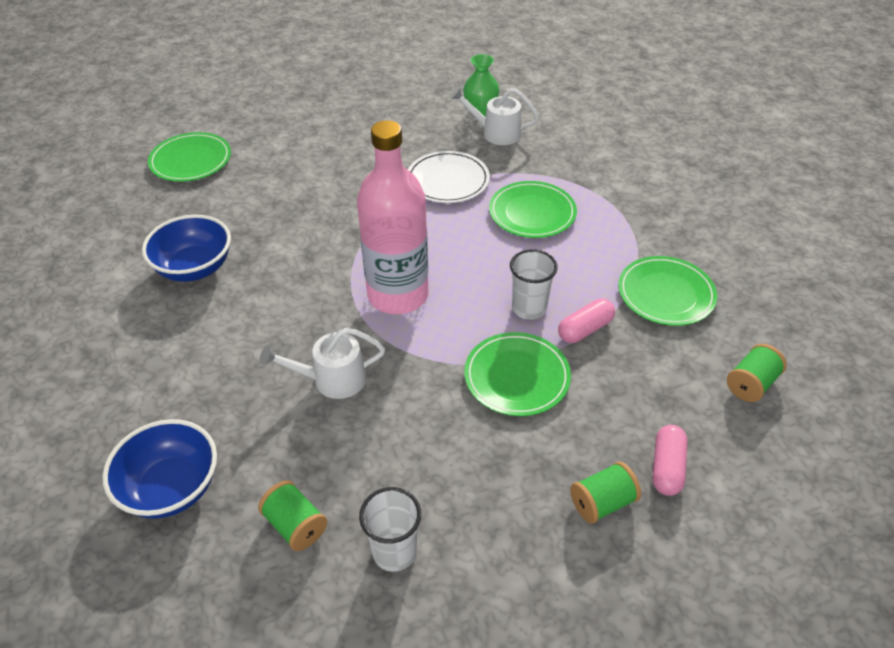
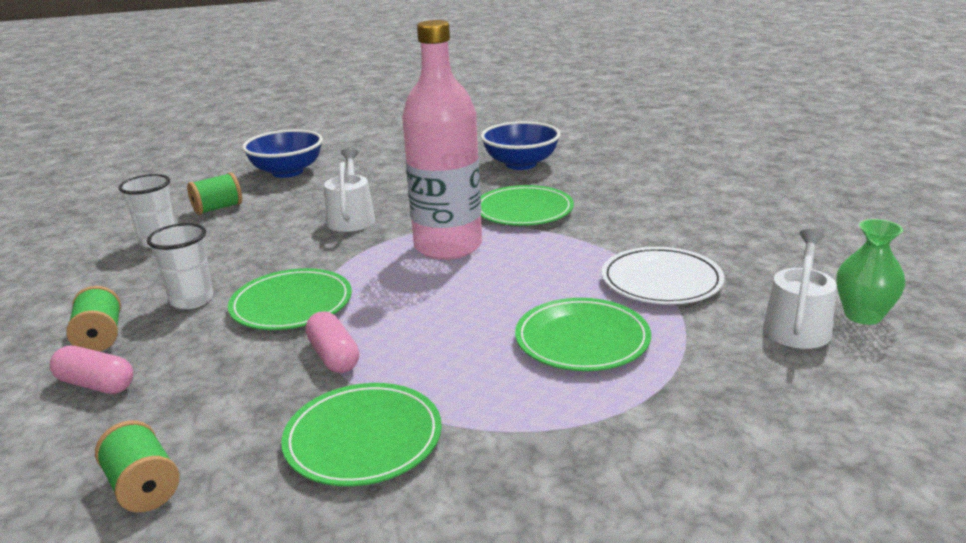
camera: 100 degrees right, 20 degrees down
(191, 160) = (689, 153): green plate -> green plate (524, 210)
(529, 308) = (390, 320): white cup -> white cup (192, 300)

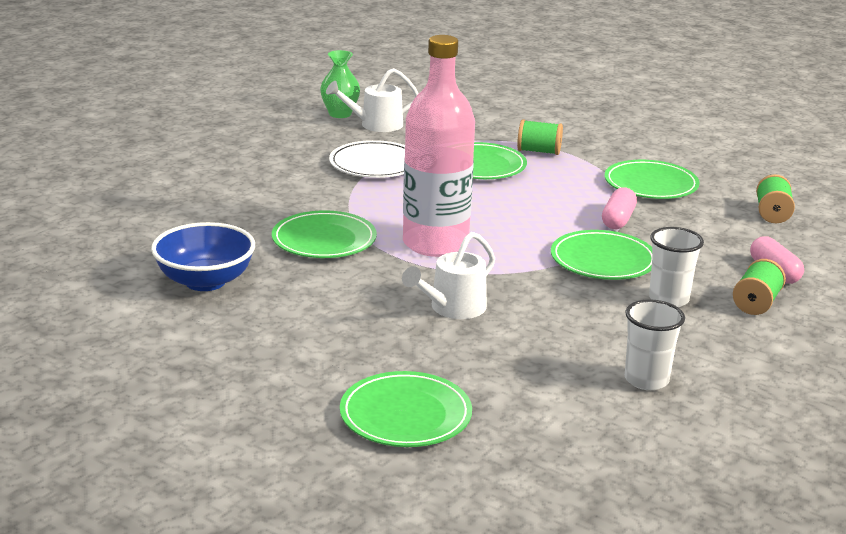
camera: 135 degrees left, 0 degrees up
(218, 208) = (548, 395): green spool -> green spool (538, 151)
(287, 172) = (405, 415): blue bowl -> green plate

